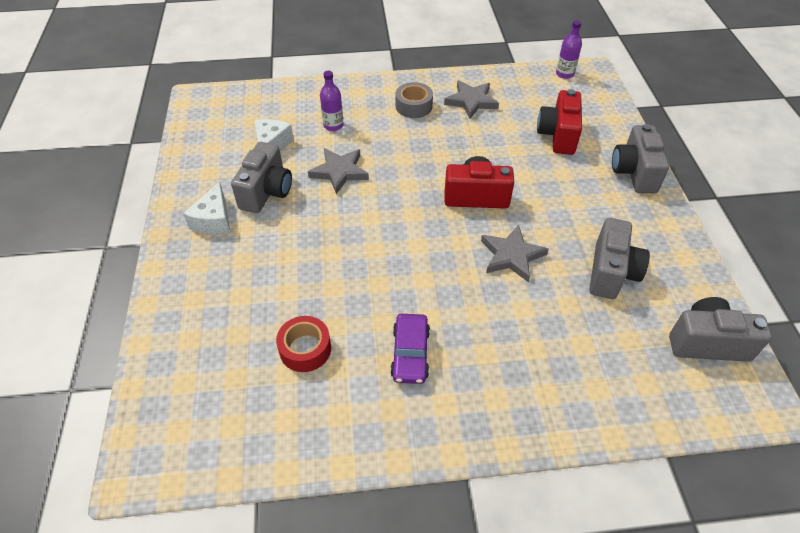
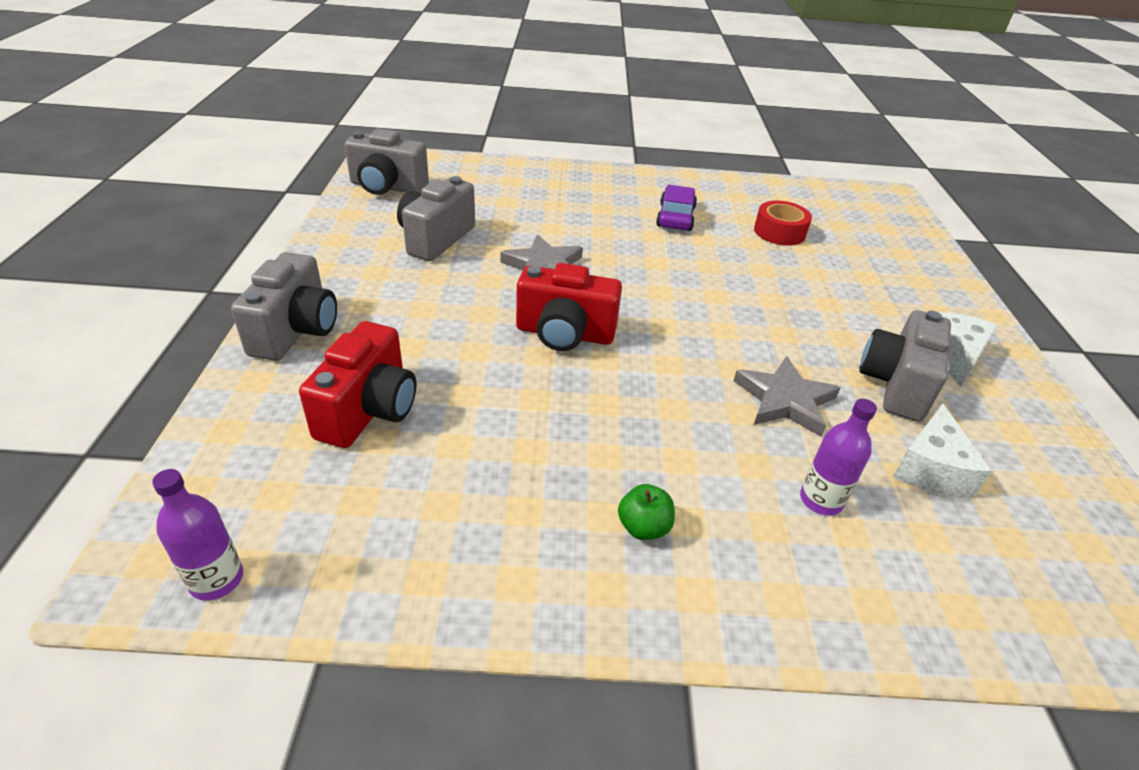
camera: 175 degrees left, 10 degrees down
(414, 106) = (643, 527): grey tape -> green apple
(471, 101) = (505, 521): grey star -> none

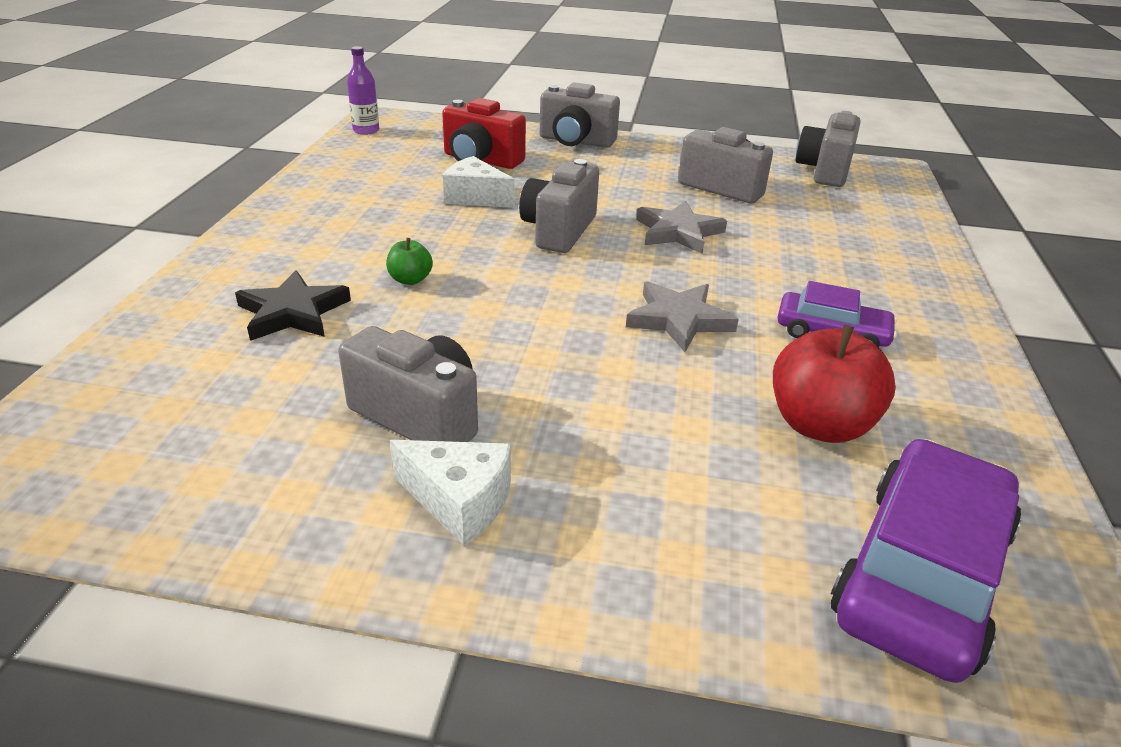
camera: 100 degrees right, 5 degrees down
(564, 334) = (559, 230): red camera -> grey camera
(643, 527) = (321, 234): green apple -> green apple (410, 280)
(779, 232) = (819, 425): red tape -> red apple
(785, 400) = (425, 327): grey star -> grey star (679, 320)
(820, 500) = (293, 312): purple bottle -> black star
(869, 221) = (921, 573): none -> purple car
(930, 469) = (284, 391): white cheese -> white cheese (475, 197)

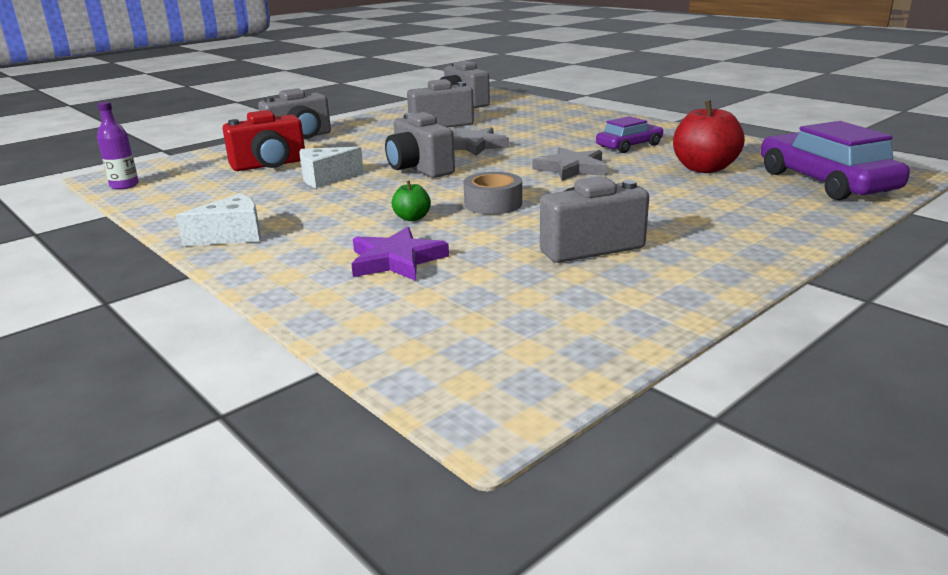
camera: 50 degrees left, 10 degrees down
(293, 312) = (396, 260): black star -> purple star
(459, 501) = (687, 253): white cheese -> white cheese (232, 236)
(497, 309) = (493, 204): none -> grey tape

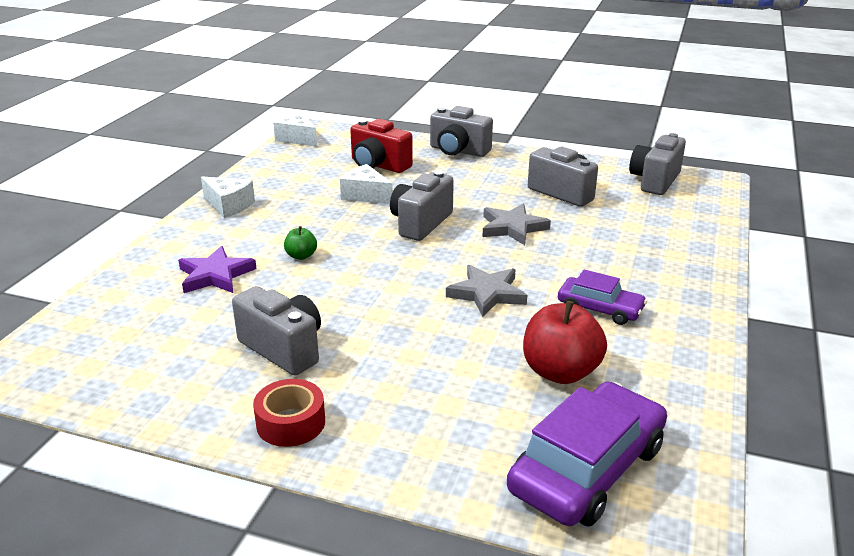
camera: 60 degrees right, 5 degrees up
(124, 185) = (297, 139): purple bottle -> white cheese
(493, 204) = (357, 280): grey tape -> none
(719, 259) = (291, 423): none -> red tape

